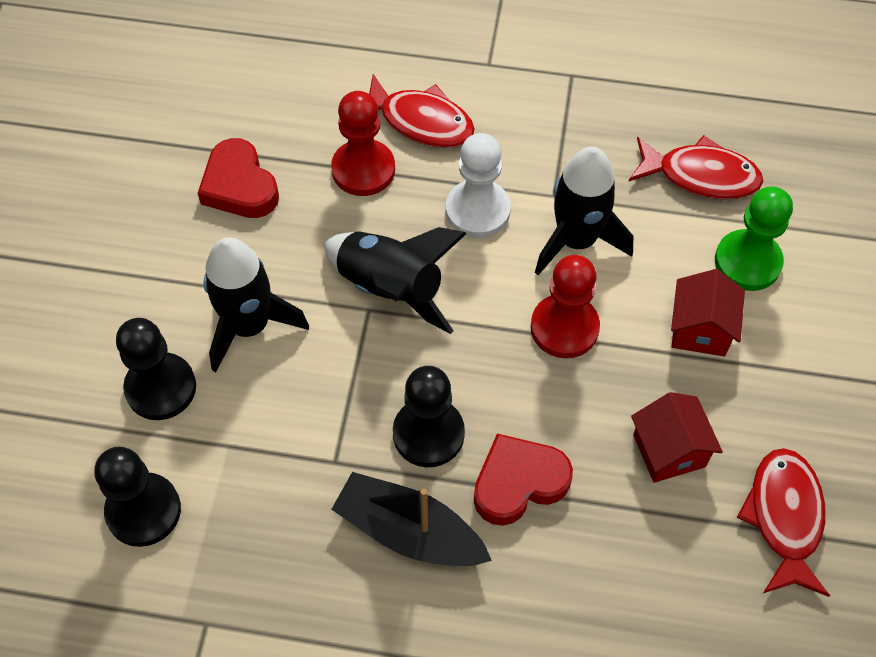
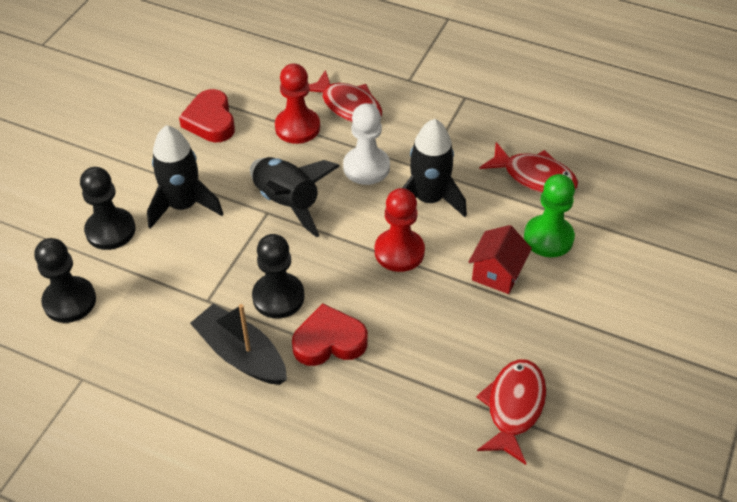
camera: 15 degrees right, 10 degrees down
(669, 450) = (444, 345): red house -> none

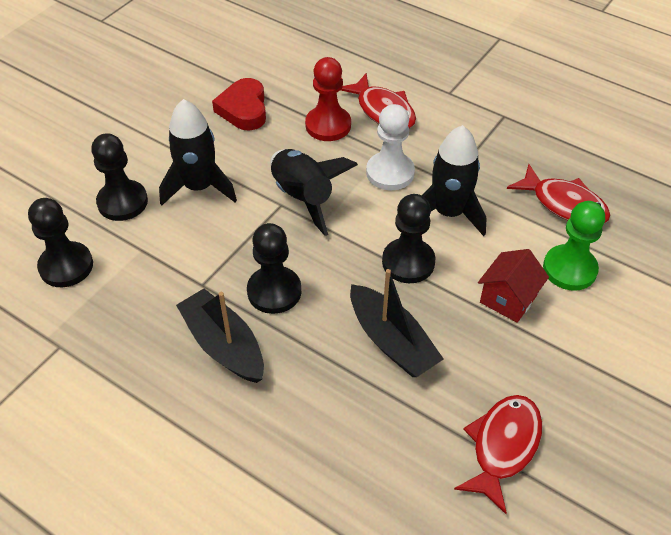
camera: 10 degrees right, 0 degrees up
(329, 341) = (317, 345): red heart -> none
(397, 328) = (392, 341): none -> black boat
(399, 252) = (408, 262): red pawn -> black pawn

